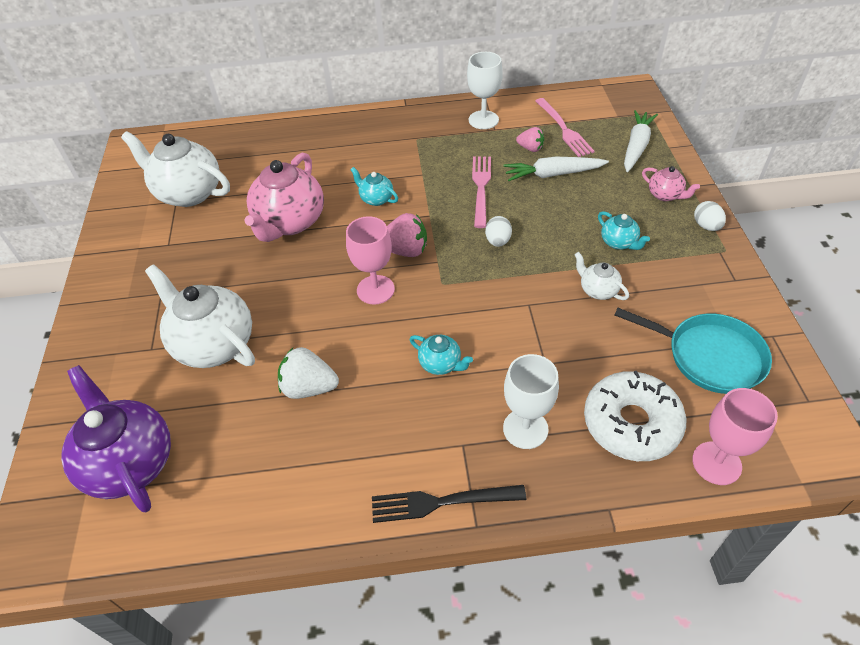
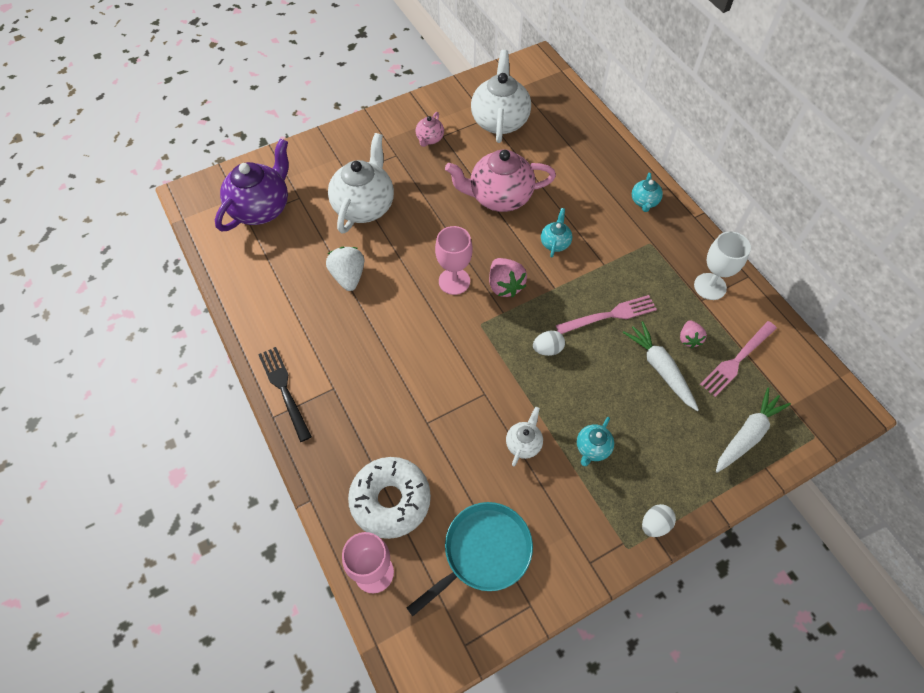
camera: 65 degrees right, 10 degrees up
(441, 364) = (399, 350): turquoise teapot -> turquoise teapot (644, 202)
(525, 429) = (360, 425): white goblet -> none
(636, 146) = (747, 434): white carrot -> white carrot turned 45 degrees counterclockwise
(665, 195) = (683, 477): pink teapot -> pink teapot (429, 139)
(710, 356) = (483, 552): turquoise pan -> turquoise pan turned 135 degrees counterclockwise

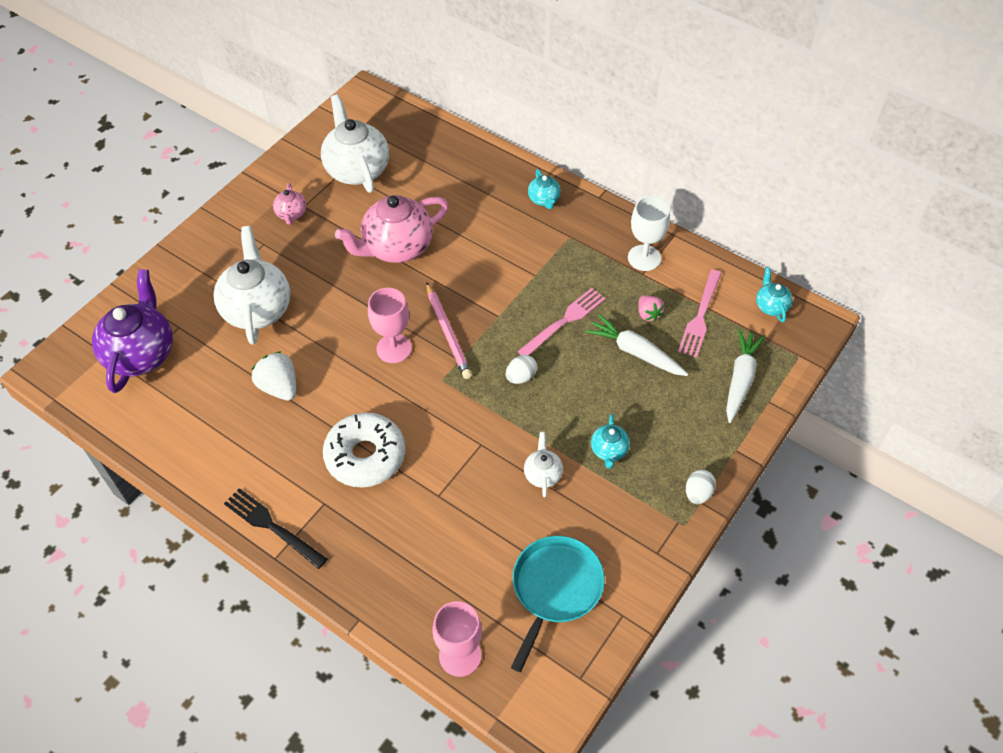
camera: 25 degrees left, 5 degrees down
(390, 500) = (441, 583): white donut -> white donut (365, 456)
(505, 285) = (448, 333): pink strawberry -> pink pencil
(555, 243) = (476, 272): turquoise teapot -> turquoise teapot (771, 306)

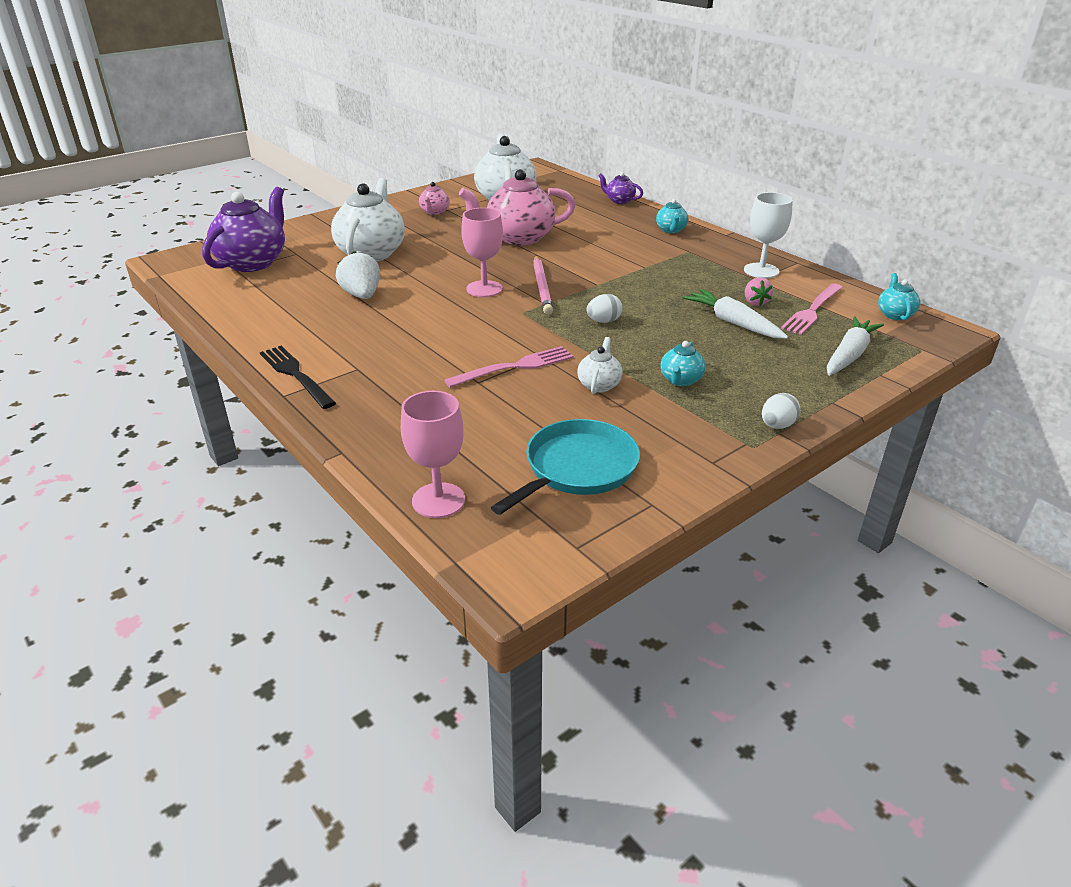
camera: 15 degrees right, 20 degrees down
(365, 456) = (418, 346): white donut -> none
(478, 151) = (619, 201): none -> purple teapot
(564, 321) = (664, 295): pink fork -> pink fork (515, 367)

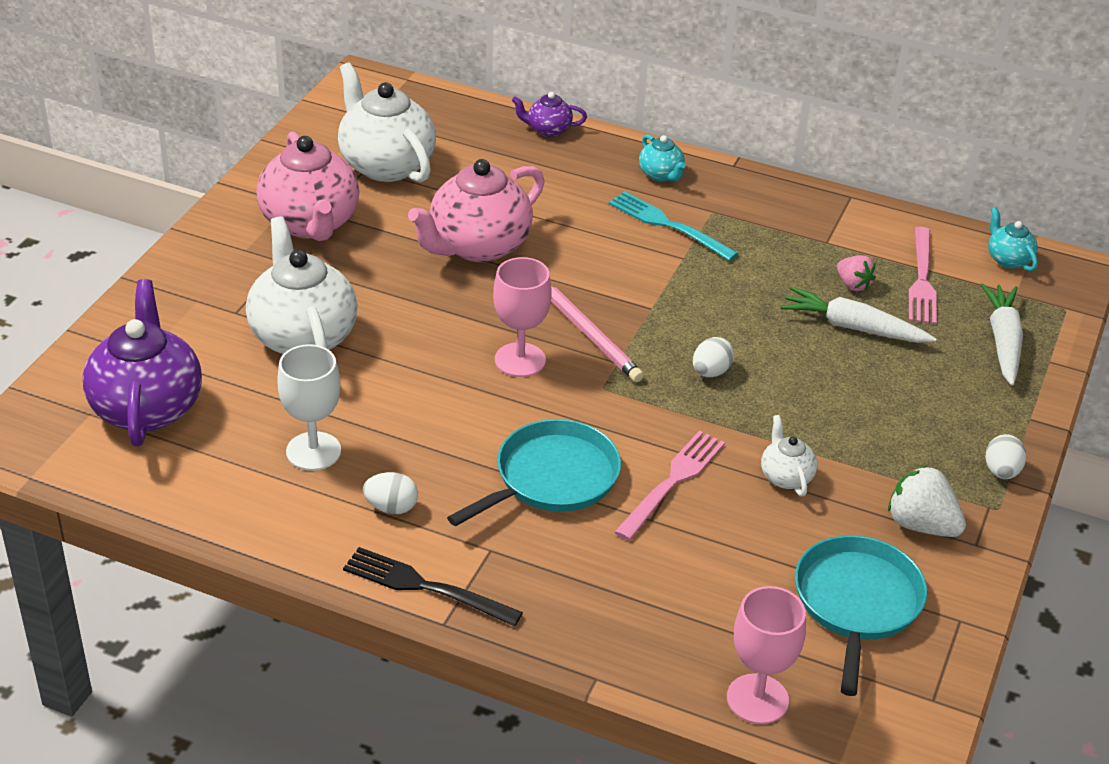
camera: 30 degrees left, 5 degrees up
(324, 334) = (391, 507): none -> white egg
(362, 295) = (371, 423): white strawberry -> white strawberry (921, 525)
(434, 212) = (310, 223): pink teapot -> pink teapot, size x2.11
(437, 345) = (552, 478): none -> turquoise pan
(650, 251) = (667, 225): none -> turquoise fork
(680, 380) = (864, 439): turquoise teapot -> none
(761, 271) = (821, 224): white goblet -> white goblet (313, 451)

